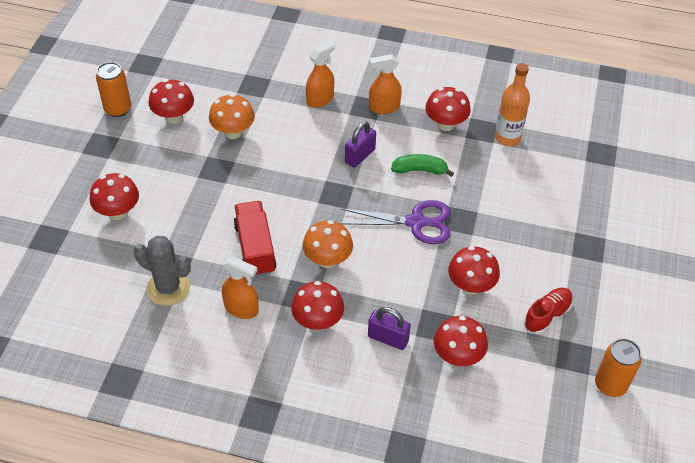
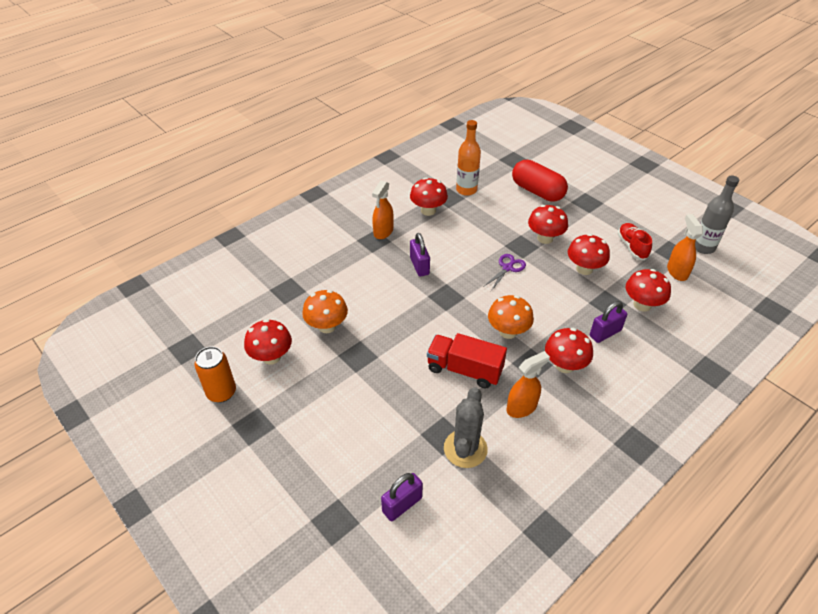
camera: 55 degrees left, 5 degrees down
(87, 272) = (402, 504): none -> purple padlock
(118, 212) = (348, 448): red mushroom -> red mushroom (545, 238)
(168, 288) = (465, 449): grey cactus -> grey cactus turned 45 degrees counterclockwise
(320, 99) = (342, 260): orange spray bottle -> orange spray bottle (677, 271)
(416, 222) = (507, 268): purple scissors -> purple scissors, size x0.60
(420, 170) = (460, 243): green banana -> none
(563, 196) = (537, 191): none -> red capsule
(610, 384) = (703, 247): orange can -> grey bottle

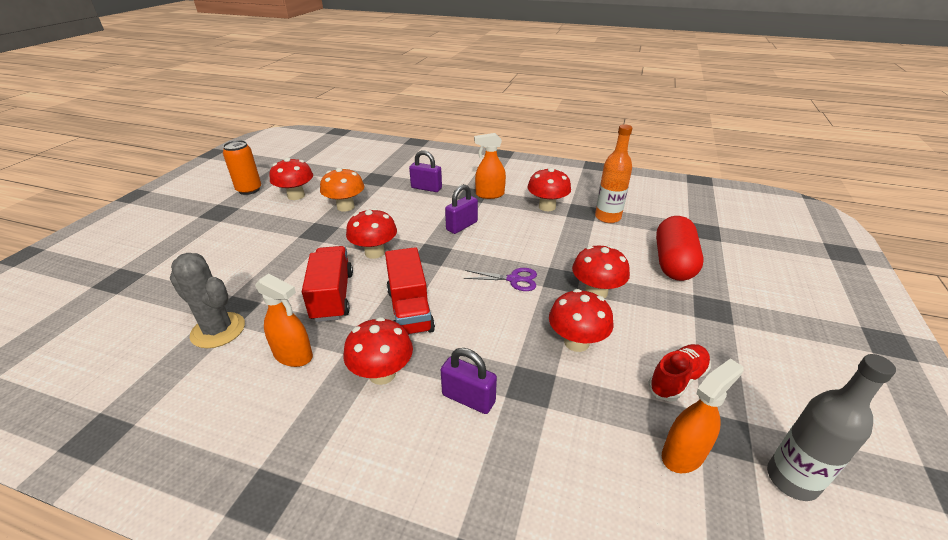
camera: 60 degrees right, 10 degrees down
(402, 504) = (138, 311): purple padlock -> purple padlock (426, 188)
(465, 449) = (218, 330): grey cactus -> grey cactus turned 45 degrees clockwise
(508, 331) = (410, 310): orange mushroom -> red truck
(642, 305) = (561, 426): red mushroom -> red mushroom (374, 252)

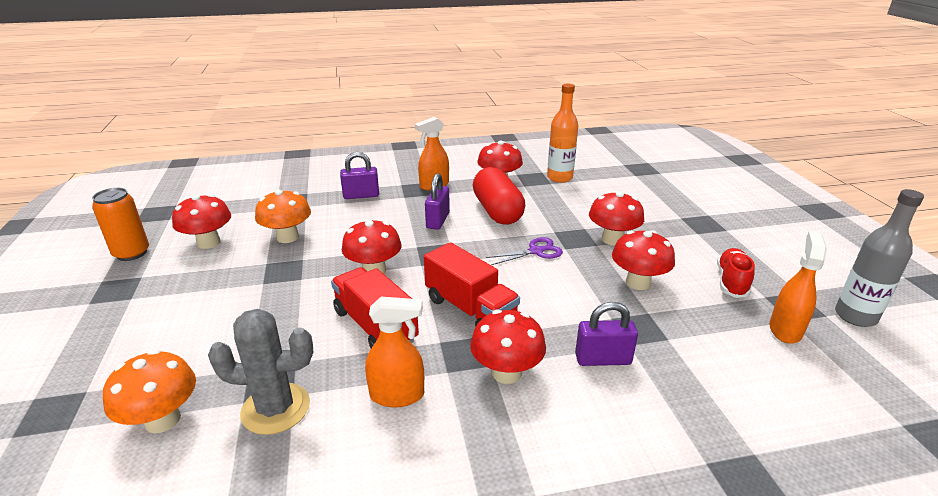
camera: 30 degrees left, 5 degrees down
(159, 309) = (163, 420): none -> orange mushroom
(673, 262) = (644, 199): red capsule -> red capsule (497, 211)

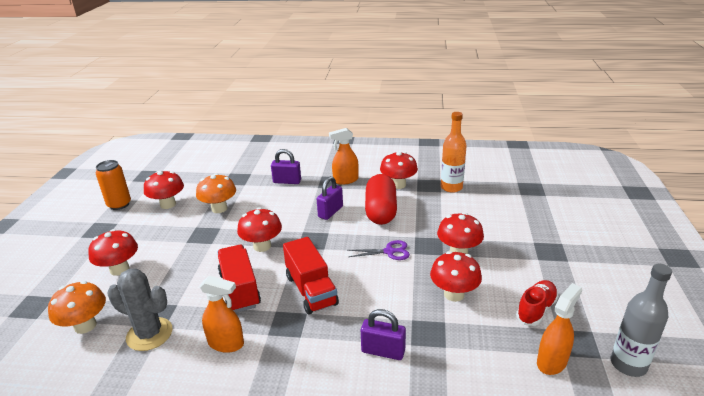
camera: 20 degrees right, 0 degrees up
(506, 372) = (307, 345): red mushroom -> red mushroom (119, 269)

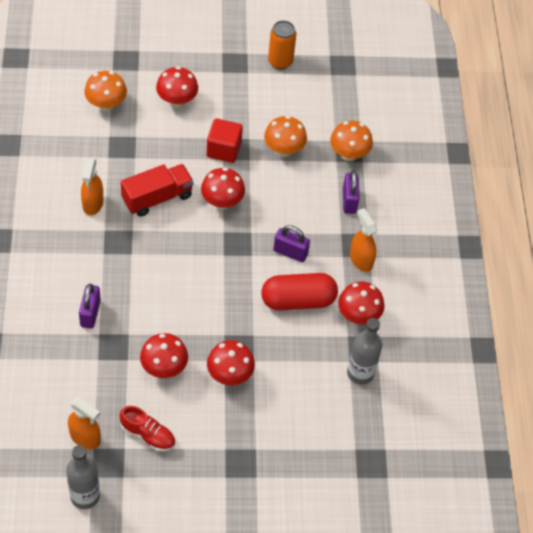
camera: 75 degrees right, 25 degrees up
(149, 334) = (99, 150): grey cactus -> none
(168, 204) = (286, 103): red mushroom -> none
(200, 242) = (224, 150): none -> red cube
(240, 178) = (349, 154): none -> orange mushroom
(311, 290) = (161, 252): red truck -> none
(389, 251) = (224, 312): purple scissors -> none
(451, 187) = (360, 373): orange bottle -> grey bottle

